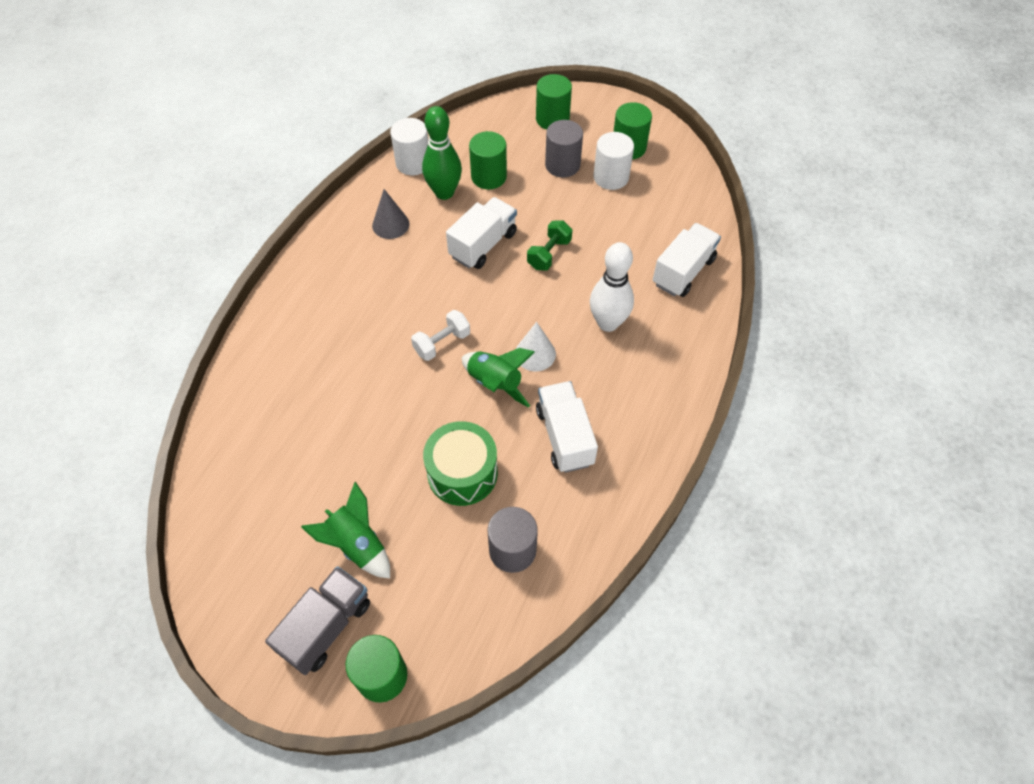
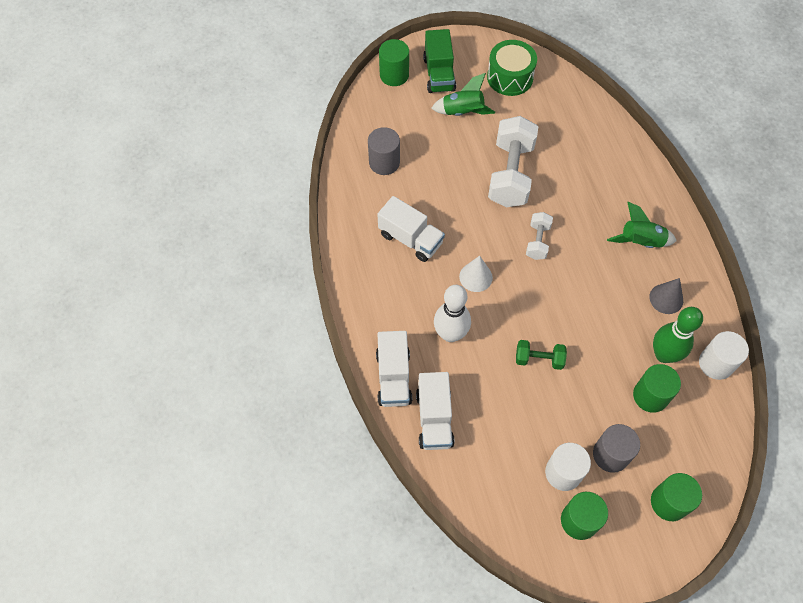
camera: 140 degrees right, 5 degrees up
(326, 626) = (439, 74): grey truck -> green truck
(391, 427) = (510, 174): none -> white dumbbell
(462, 473) = (447, 179): green drum -> green drum (510, 77)
(483, 245) = (589, 331): white truck -> white truck (394, 377)
(495, 383) = (480, 240): green rocket -> green rocket (640, 242)
(549, 254) = (539, 359): green dumbbell -> green dumbbell turned 75 degrees counterclockwise

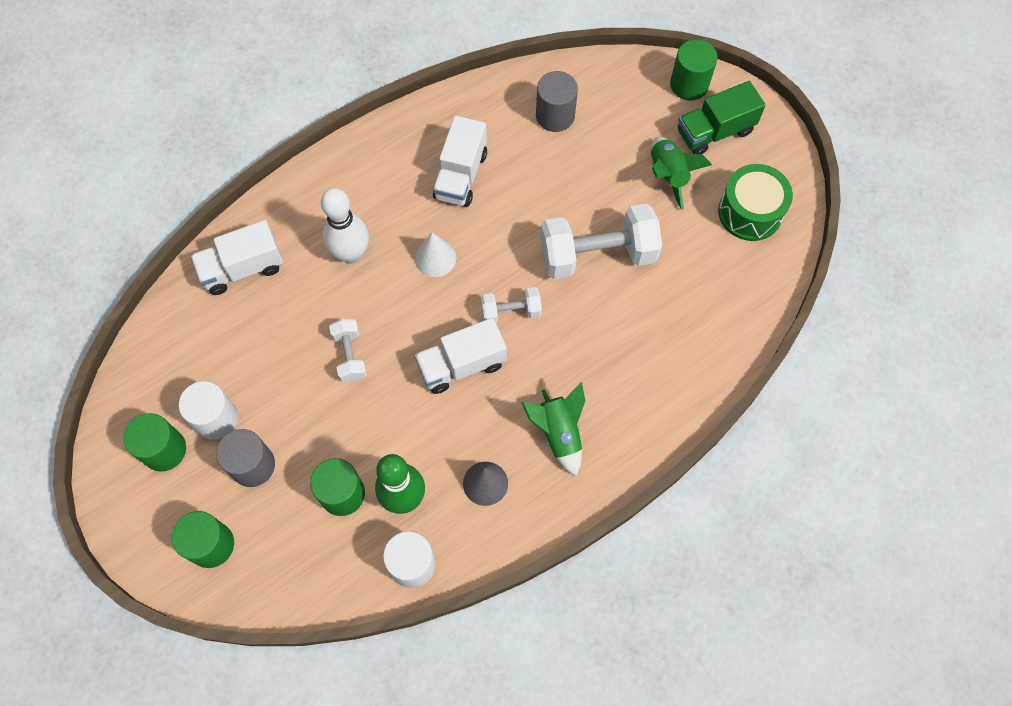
camera: 70 degrees right, 5 degrees up
(394, 377) = (279, 214): white truck -> white truck (461, 365)
(539, 359) = (350, 356): green dumbbell -> white dumbbell

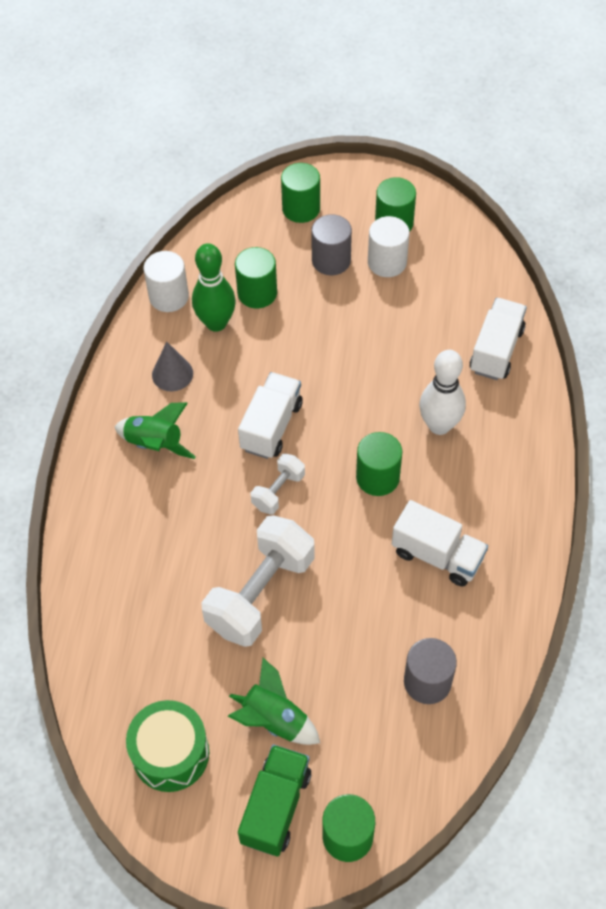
camera: 135 degrees right, 10 degrees down
(350, 356) = (353, 365): white dumbbell -> none
(435, 258) = (377, 477): white cone -> green cylinder
(461, 175) = (437, 555): white truck -> white truck turned 150 degrees clockwise

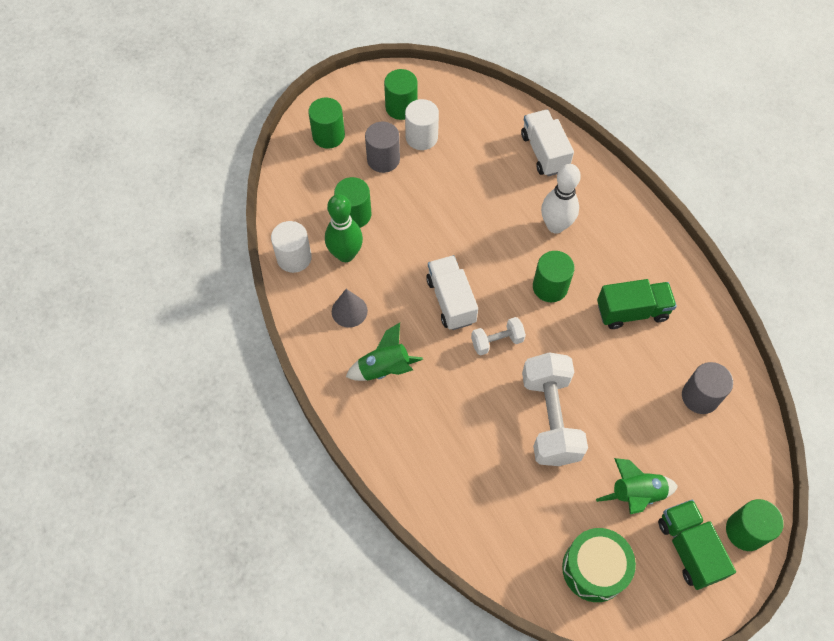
camera: 40 degrees left, 5 degrees up
(278, 491) = (497, 341): white dumbbell -> white dumbbell turned 75 degrees clockwise
(437, 555) = (632, 311): white truck -> green truck

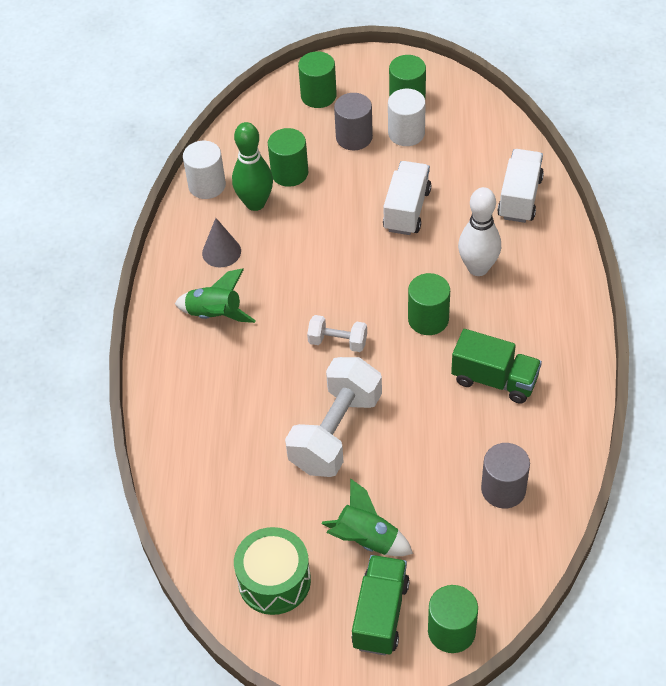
camera: 35 degrees right, 10 degrees down
(451, 300) = (322, 286): white truck -> white truck (407, 210)

